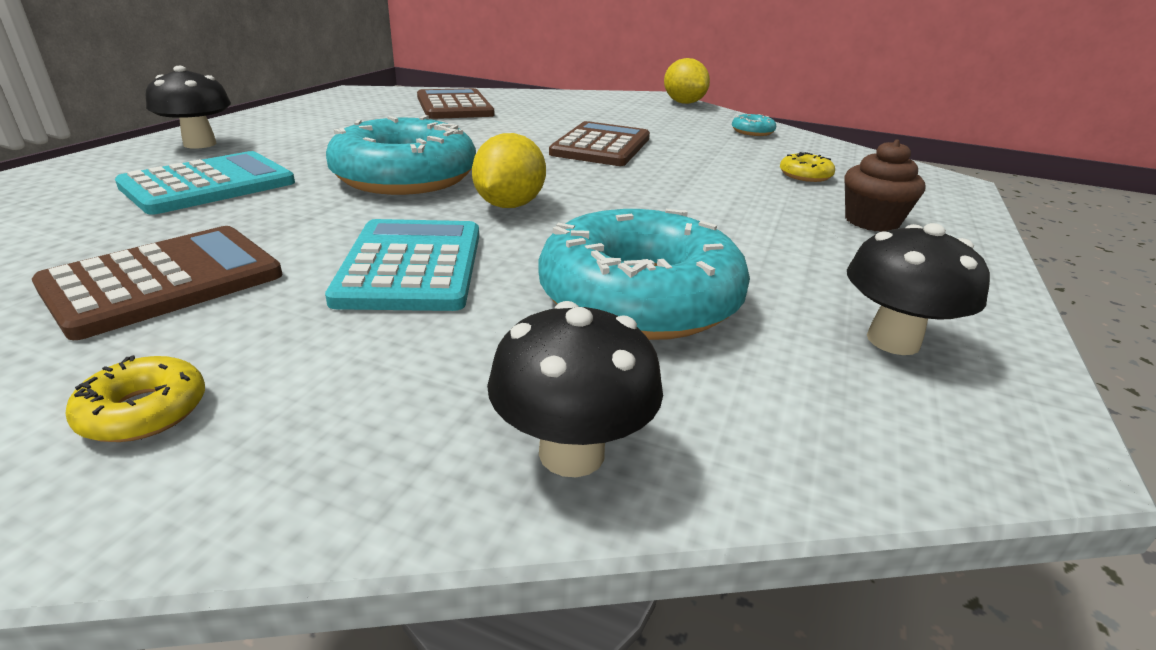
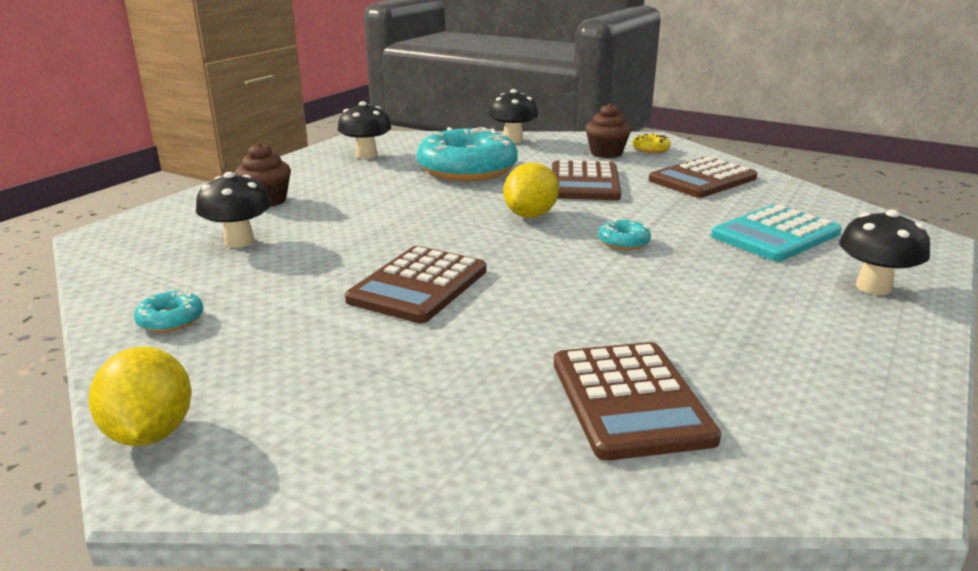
camera: 170 degrees left, 5 degrees down
(302, 379) = (606, 153): none -> brown cupcake
(405, 176) = (623, 242): turquoise donut -> turquoise donut, size x0.41
(411, 266) = (584, 183): turquoise calculator -> brown calculator
(805, 175) = (239, 241): yellow donut -> black mushroom

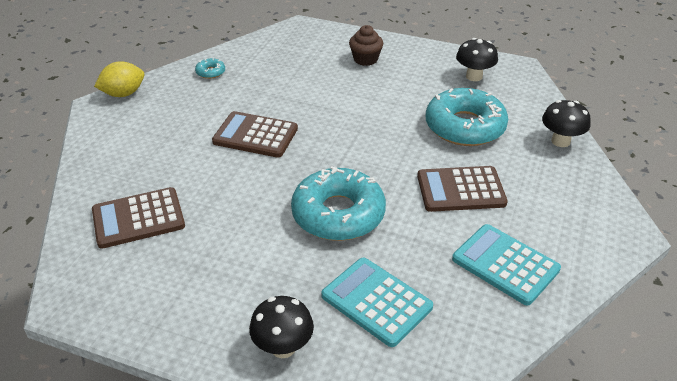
camera: 80 degrees right, 15 degrees up
(239, 241) = (301, 66): black mushroom -> none
(530, 215) = (376, 167): yellow lemon -> none
(606, 153) = (553, 200): brown cupcake -> none
(623, 242) = (338, 214): turquoise donut -> turquoise donut, size x2.46
(650, 149) = (586, 230): yellow donut -> none
(702, 179) = (505, 264): brown calculator -> turquoise calculator

